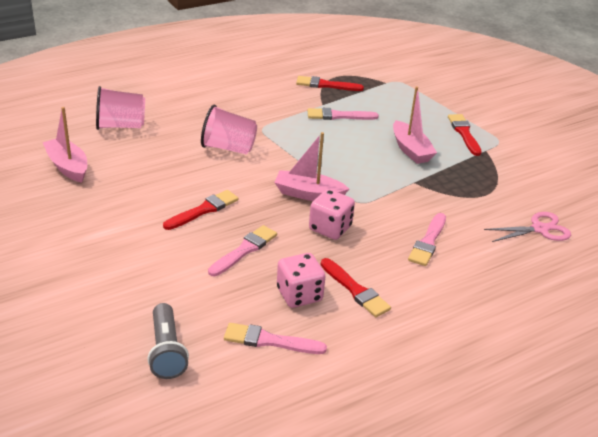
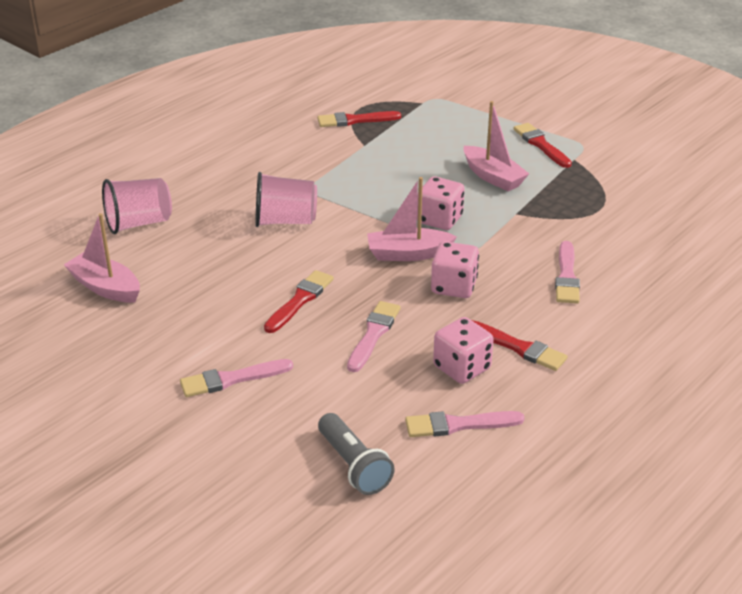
camera: 15 degrees left, 0 degrees up
(338, 116) = (390, 154): pink brush -> pink brush (231, 379)
(349, 173) = (439, 219): none -> pink dice
(539, 229) = (674, 234): pink scissors -> none

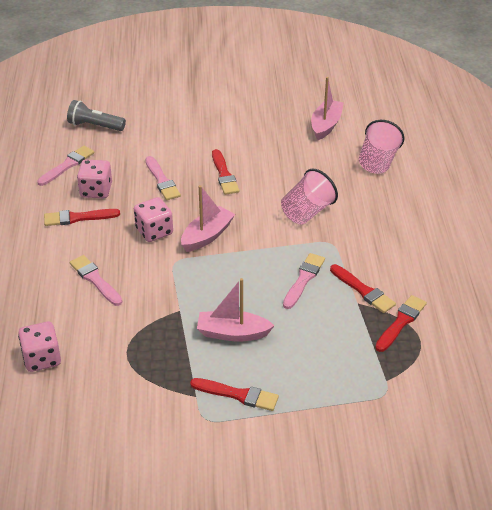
camera: 135 degrees right, 5 degrees up
(105, 287) = (326, 125): pink boat -> pink boat turned 60 degrees counterclockwise
(231, 379) = (197, 125): pink brush -> pink brush (304, 279)
(346, 148) = (363, 291): none -> red brush
(439, 219) = (221, 272): pink dice -> pink dice (42, 358)

